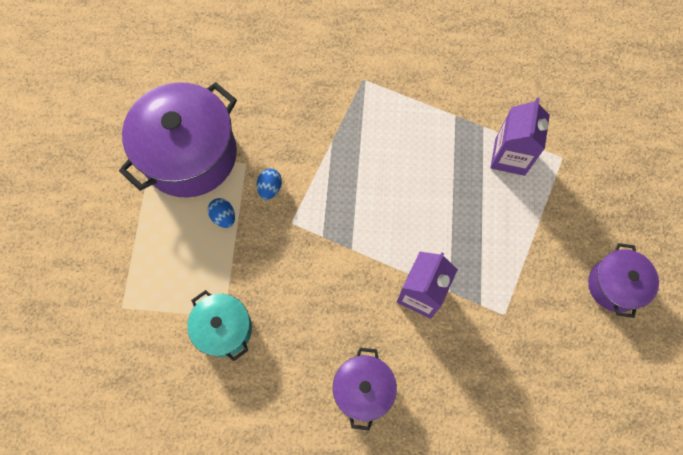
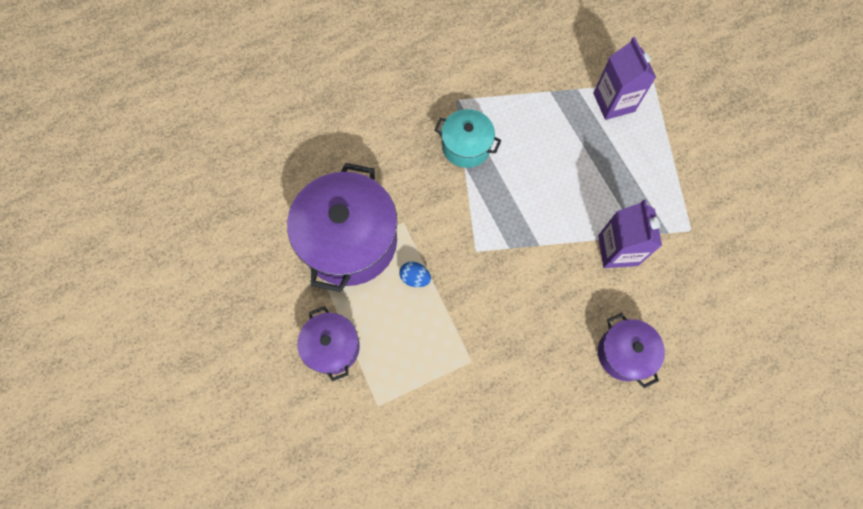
camera: 30 degrees left, 0 degrees up
(224, 329) = (479, 372): turquoise pot -> turquoise pot (466, 146)
(270, 188) = (438, 232): blue egg -> none
(614, 285) = (755, 161): purple pot -> purple pot (332, 347)

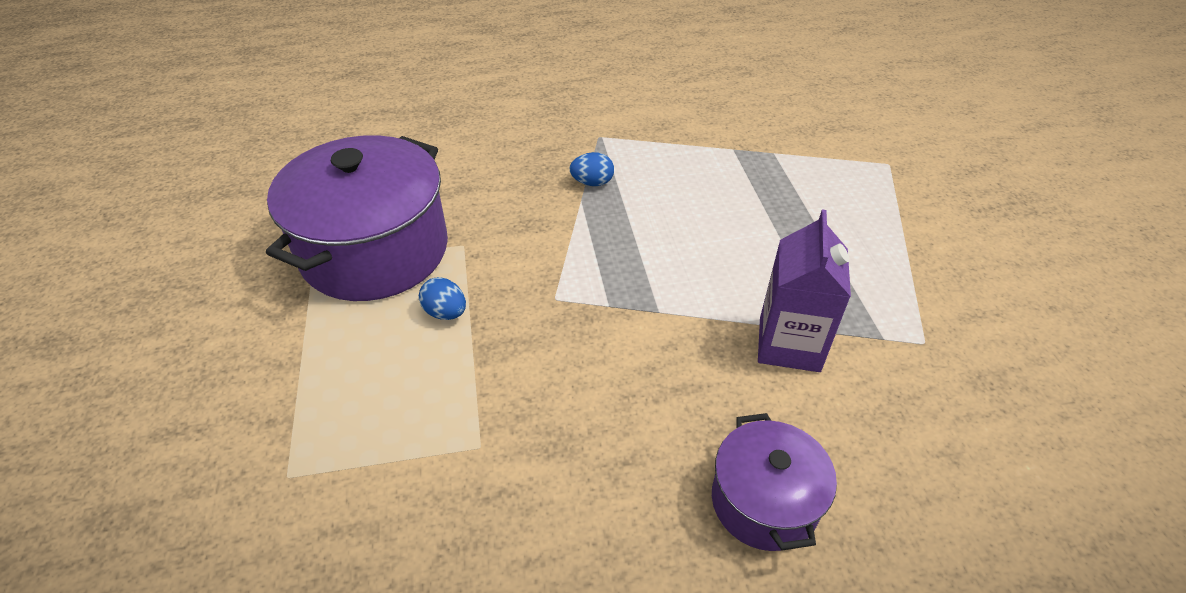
camera: 15 degrees right, 25 degrees down
(332, 347) = (268, 373): purple pot -> none
(466, 146) = (592, 182): turquoise pot -> blue egg
(613, 102) = (824, 174): purple carton -> none

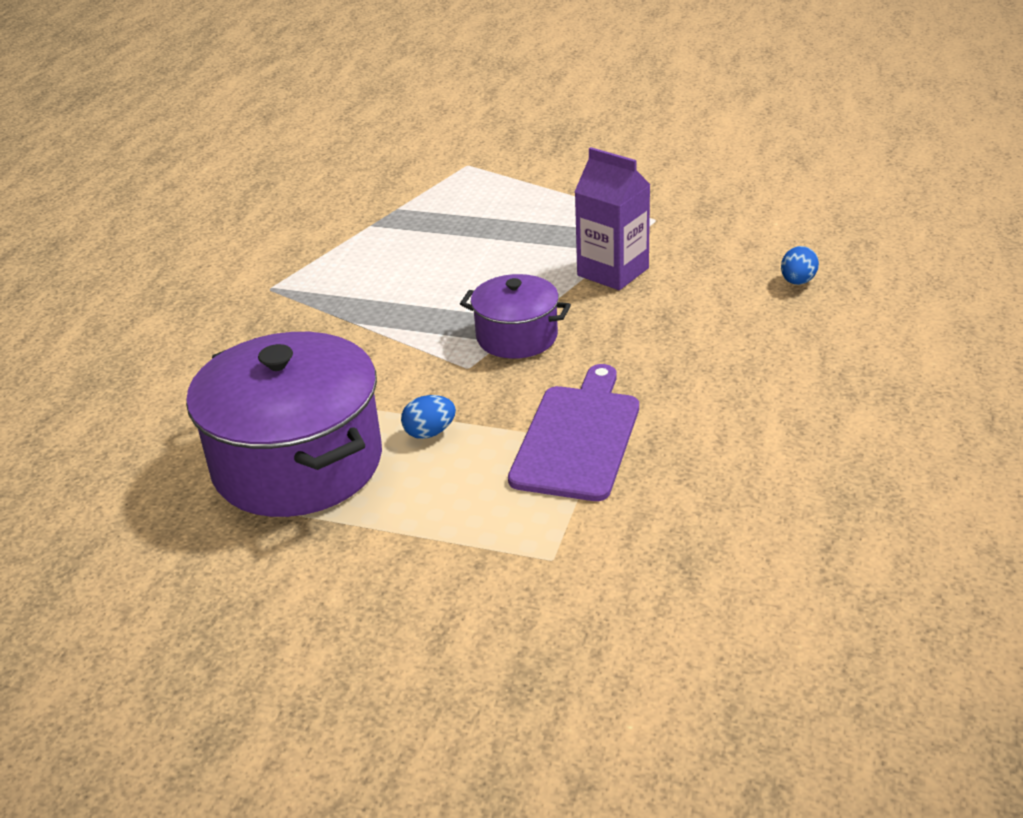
camera: 60 degrees left, 10 degrees down
(481, 425) = (578, 438): none -> purple cutting board
(592, 182) = (334, 310): blue egg -> blue egg (797, 281)
(764, 501) = (736, 326): purple pot -> purple pot (517, 337)

